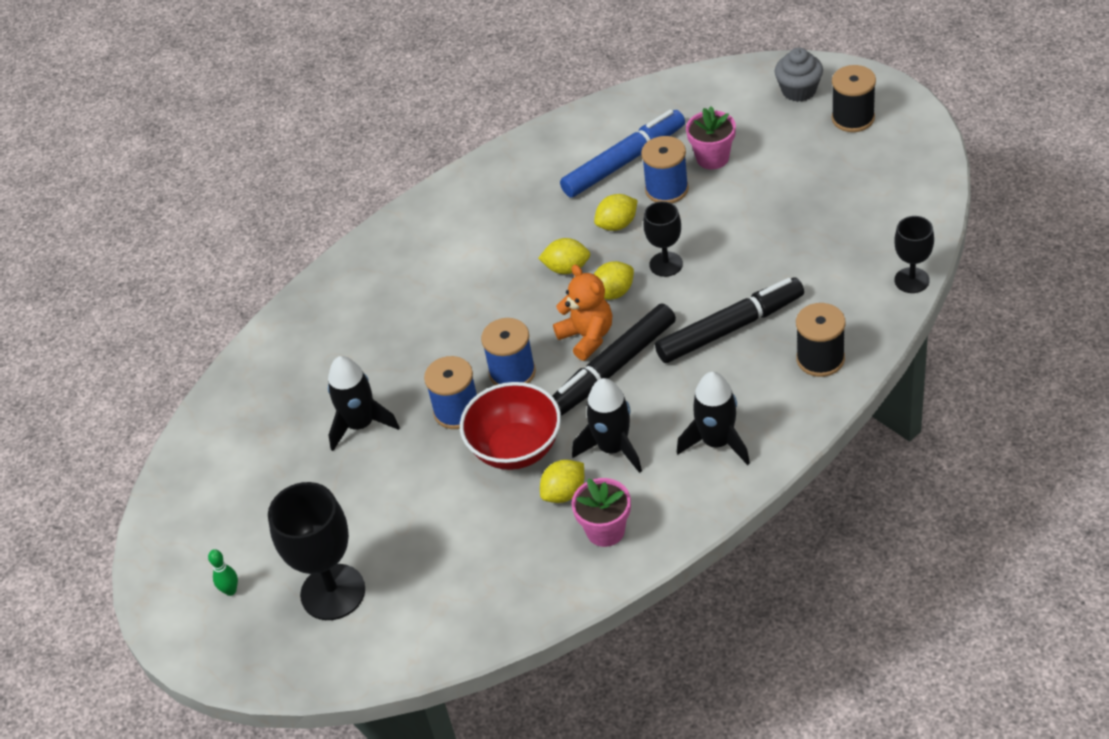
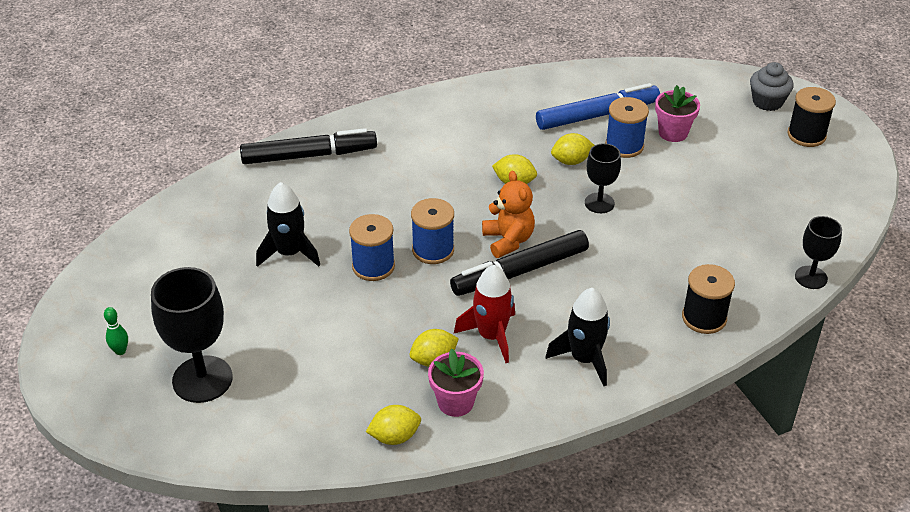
camera: 10 degrees right, 5 degrees down
(516, 448) = (408, 311): red bowl -> none
(613, 293) = (545, 212): yellow lemon -> yellow lemon (394, 437)
(613, 448) = (491, 336): black rocket -> red rocket
(730, 328) = (634, 269): black marker -> black marker (309, 155)

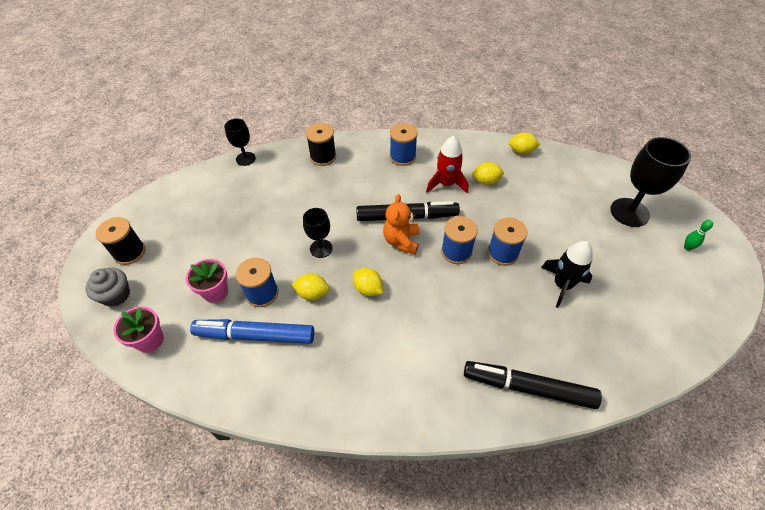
camera: 155 degrees left, 10 degrees up
(455, 402) = (483, 157): pink flower pot -> pink flower pot (150, 340)
(584, 359) = (402, 157): black rocket -> blue spool

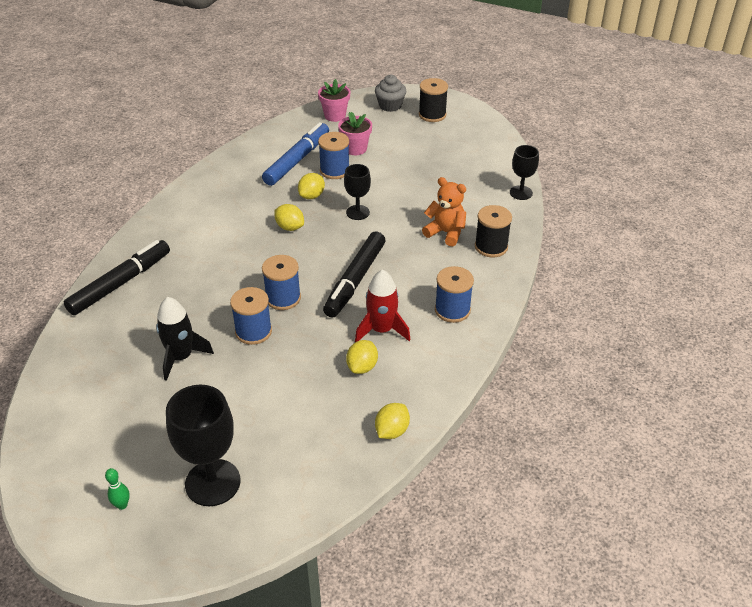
camera: 115 degrees right, 10 degrees down
(368, 289) = (290, 227): yellow lemon -> yellow lemon turned 60 degrees clockwise
(401, 241) = (326, 265): orange teddy bear -> orange teddy bear (445, 233)

